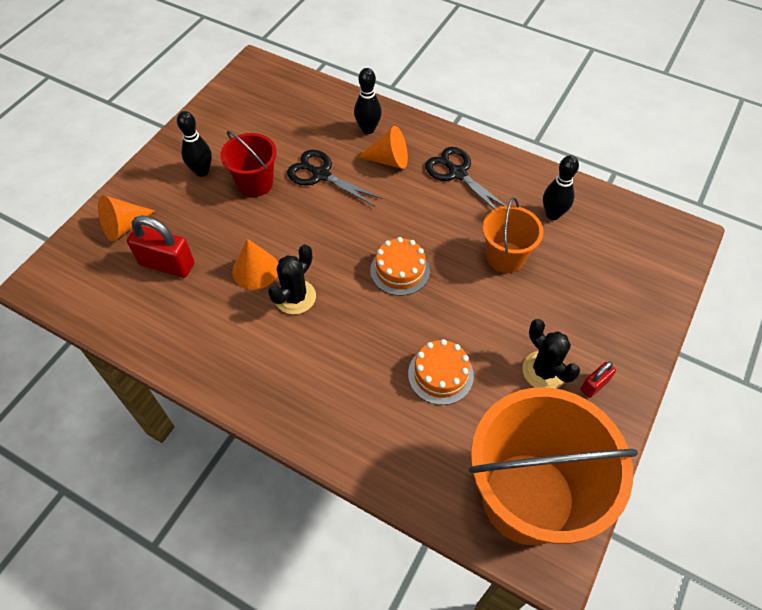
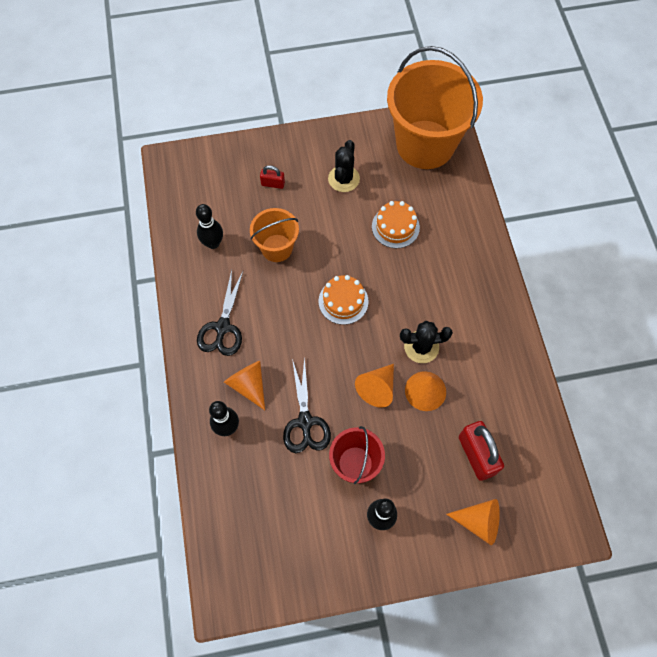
camera: 130 degrees left, 10 degrees up
(295, 238) = (377, 388): none -> orange cone
(594, 385) = (330, 151): red padlock -> red padlock (273, 184)

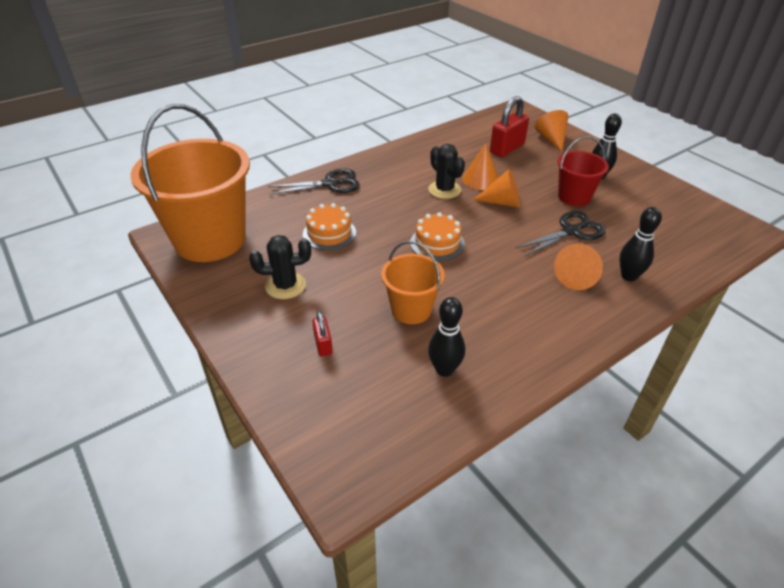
camera: 115 degrees left, 25 degrees down
(222, 327) = (539, 318): black scissors -> black scissors (330, 184)

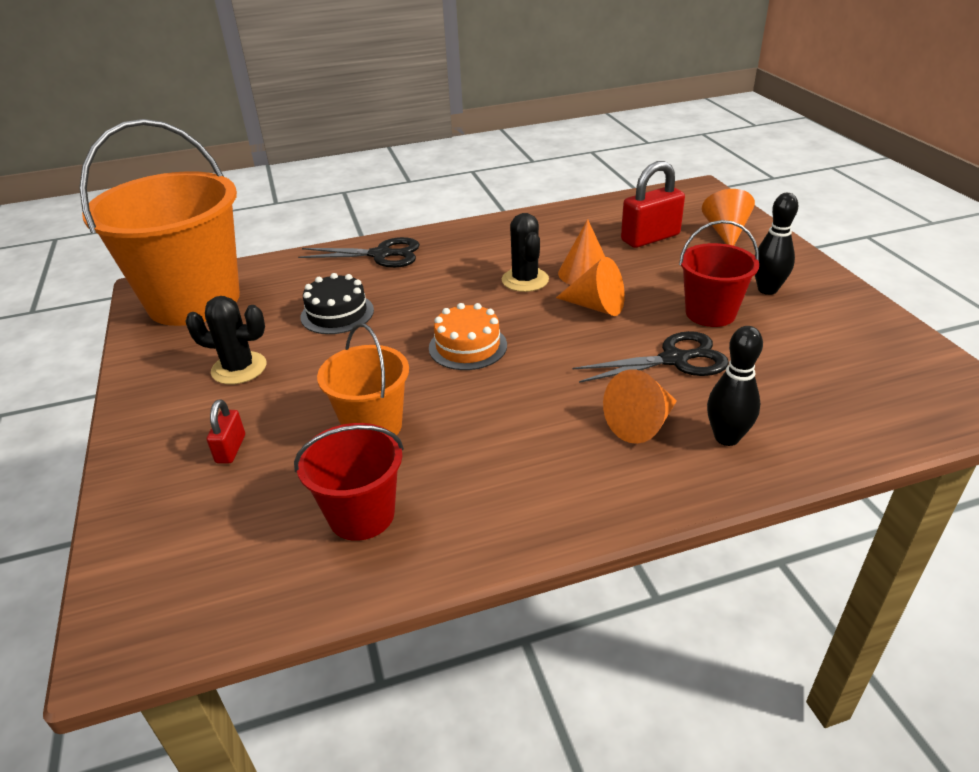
camera: 20 degrees right, 5 degrees down
(329, 233) = (337, 313): orange cake -> black cake
(444, 369) = (361, 515): black bowling pin -> red bucket

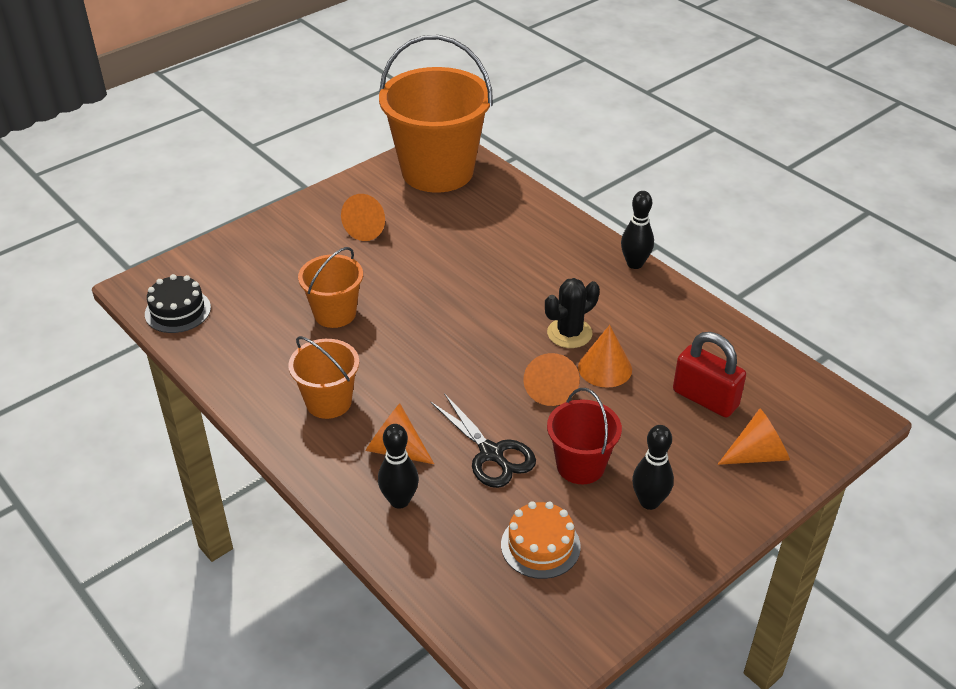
camera: 65 degrees right, 5 degrees up
(230, 449) = (287, 261): red padlock -> none
(239, 368) = (368, 228): black cactus -> orange cone
(337, 313) = (459, 246): black cake -> black cake (178, 311)
(361, 515) = (251, 338): red bucket -> none
(381, 255) = (560, 236): black scissors -> none
(455, 229) = (634, 264): none -> black bowling pin
(468, 346) = (450, 329): orange cake -> orange cake (540, 545)
(533, 463) = (328, 402): none -> orange bucket

